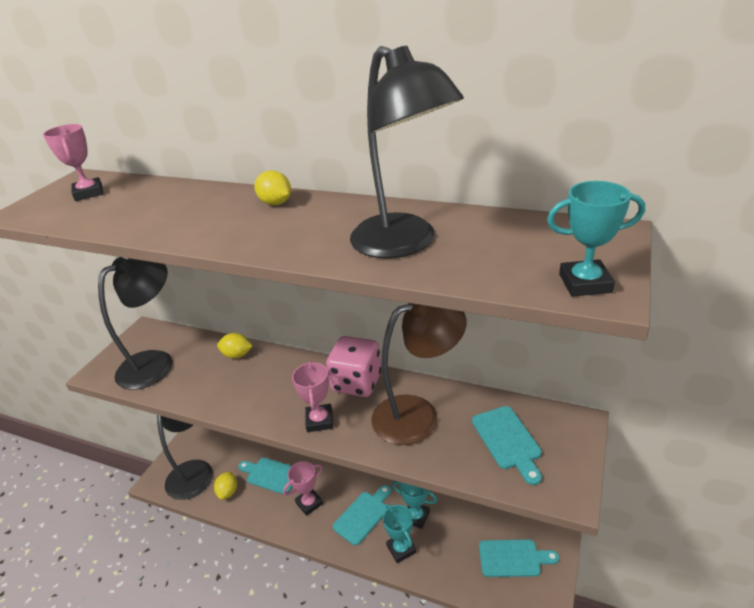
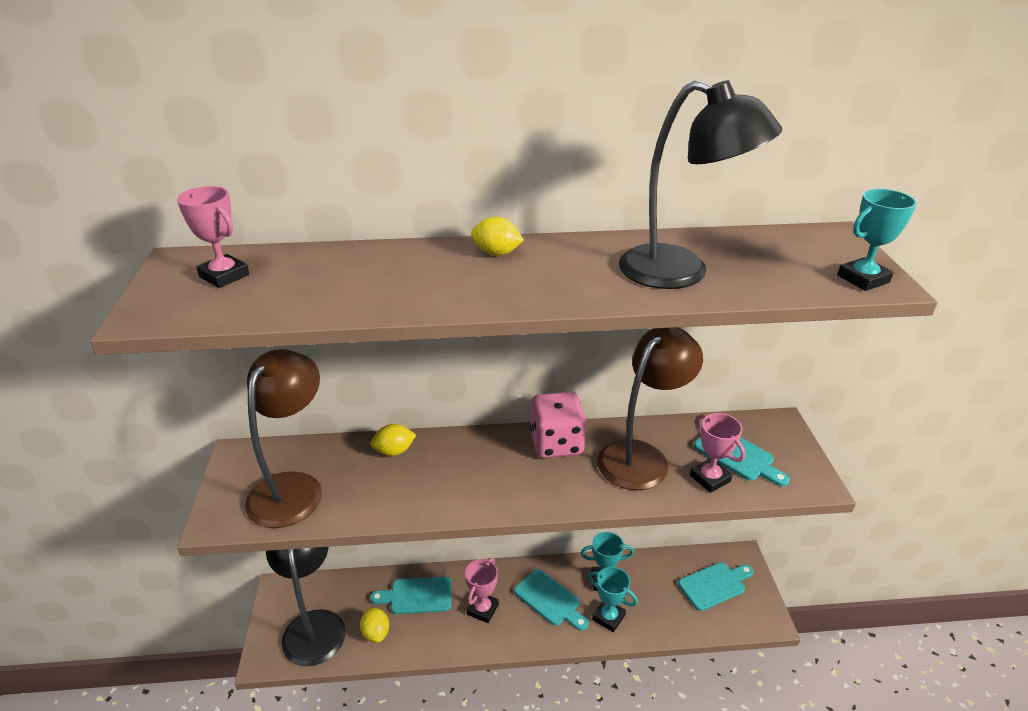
camera: 30 degrees left, 0 degrees up
(156, 363) = (293, 487): black lamp -> brown lamp
(319, 420) = (549, 491): pink trophy -> pink trophy (710, 478)
(363, 515) = (549, 599): turquoise cutting board -> turquoise cutting board turned 120 degrees clockwise

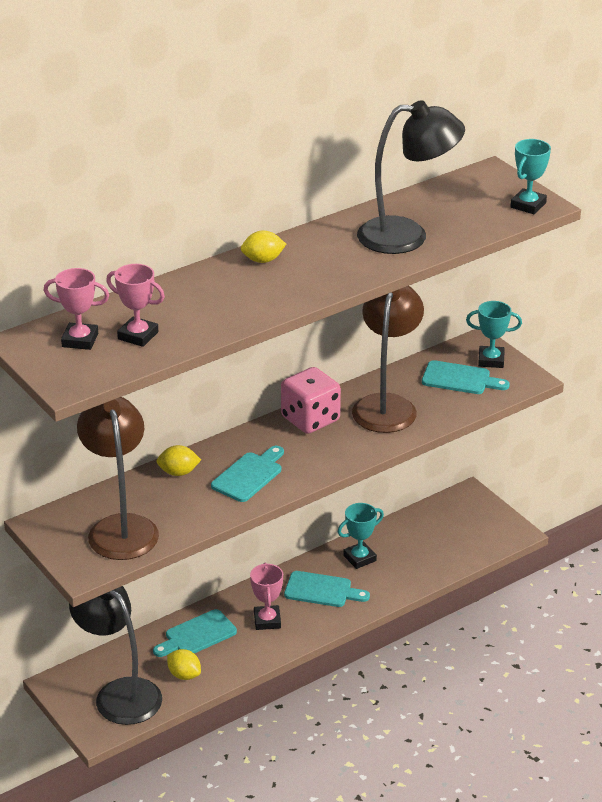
camera: 30 degrees left, 0 degrees up
(394, 451) = (178, 472): yellow lemon -> yellow lemon turned 45 degrees clockwise
(608, 617) = (383, 582): turquoise trophy -> turquoise trophy (491, 360)
(710, 478) = (450, 403): pink trophy -> pink trophy (138, 335)
(714, 585) = (458, 524): turquoise cutting board -> turquoise cutting board (249, 475)

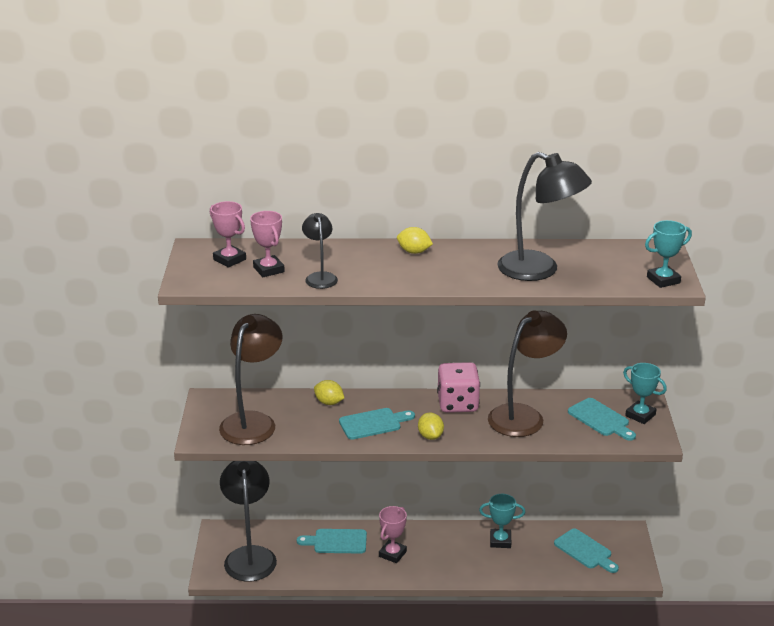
camera: 35 degrees right, 5 degrees down
(184, 675) = (302, 564): yellow lemon -> yellow lemon (430, 436)
(203, 323) = (320, 277): none -> black lamp
(322, 590) = (451, 551): turquoise cutting board -> turquoise cutting board (585, 551)

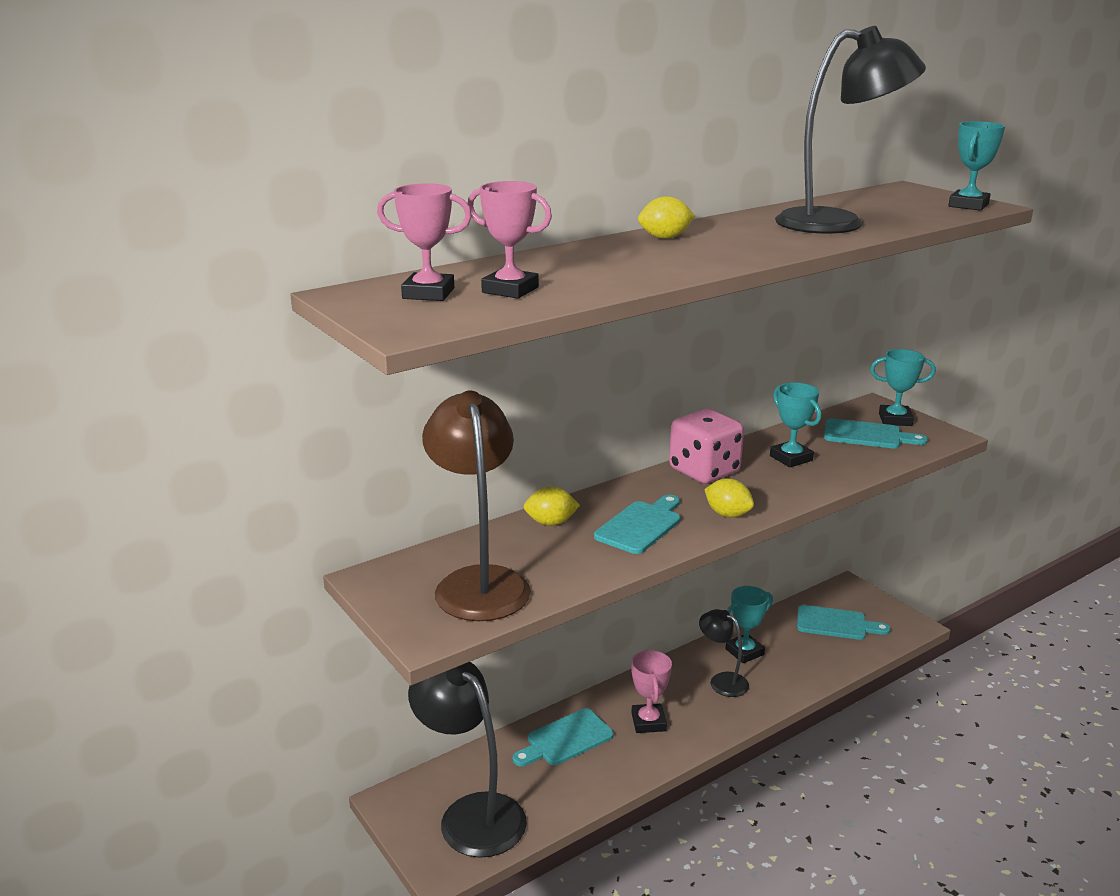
camera: 35 degrees left, 5 degrees down
(320, 277) = (599, 281): black lamp -> black lamp (722, 681)
(524, 416) = (791, 458): brown lamp -> turquoise trophy

